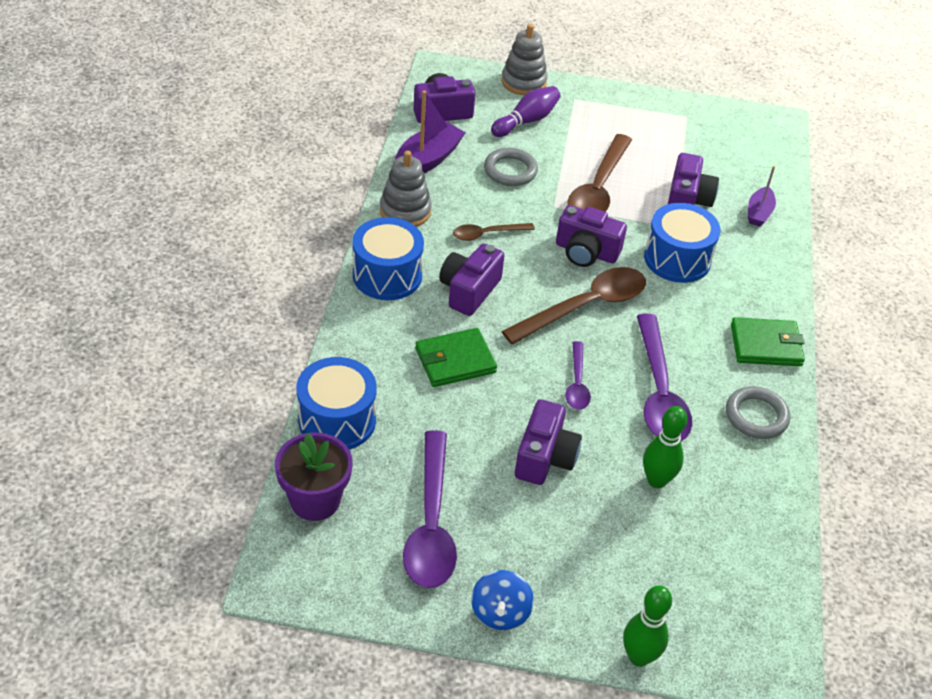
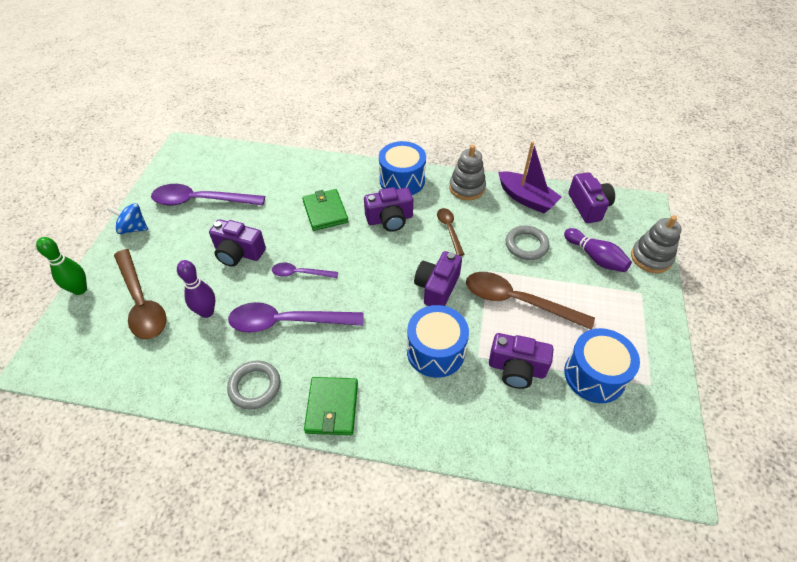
camera: 95 degrees right, 5 degrees up
(315, 500) = (228, 157): purple flower pot -> none
(337, 420) = (282, 163): blue drum -> blue drum (594, 375)
(469, 291) = (390, 219): purple camera -> purple camera turned 135 degrees clockwise
(585, 306) = (376, 283): brown spoon -> brown spoon (141, 302)
(656, 480) = (207, 312): green bowling pin -> purple bowling pin
(759, 213) = (511, 431): purple boat -> none

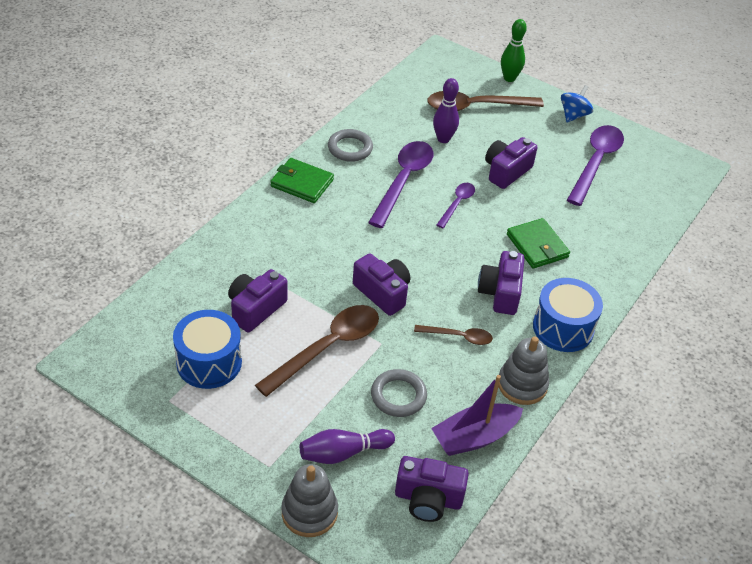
camera: 110 degrees right, 5 degrees down
(325, 212) = (537, 246): green wallet -> green wallet turned 60 degrees clockwise
(435, 351) = (311, 262): blue drum -> none

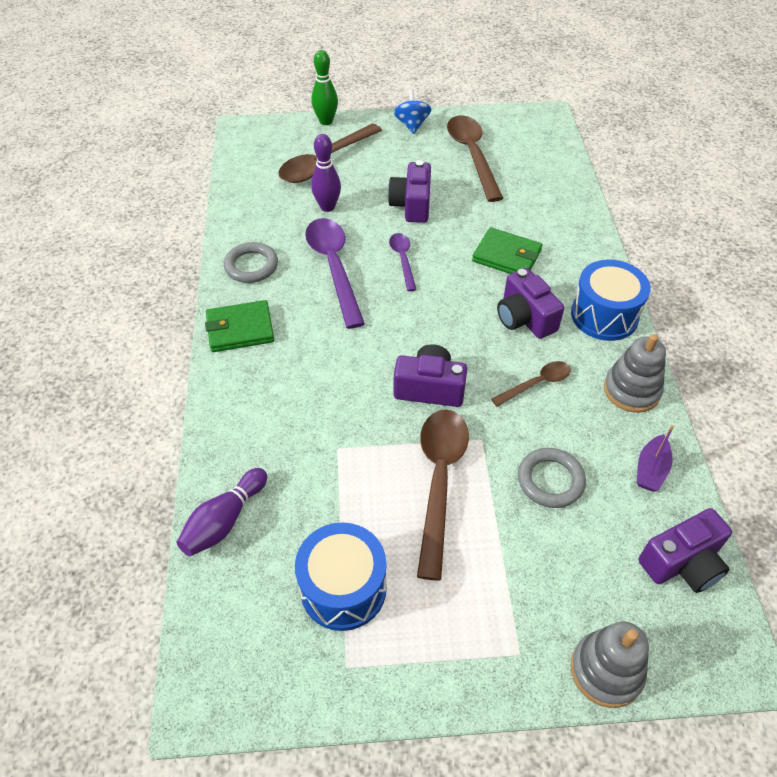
camera: 35 degrees left, 5 degrees up
(255, 309) = (329, 492): purple camera -> none
(343, 453) = (567, 579): purple bowling pin -> purple bowling pin (224, 520)
(474, 437) = (651, 470): purple boat -> purple boat, size x0.61
(596, 163) = (472, 155): purple spoon -> brown spoon

